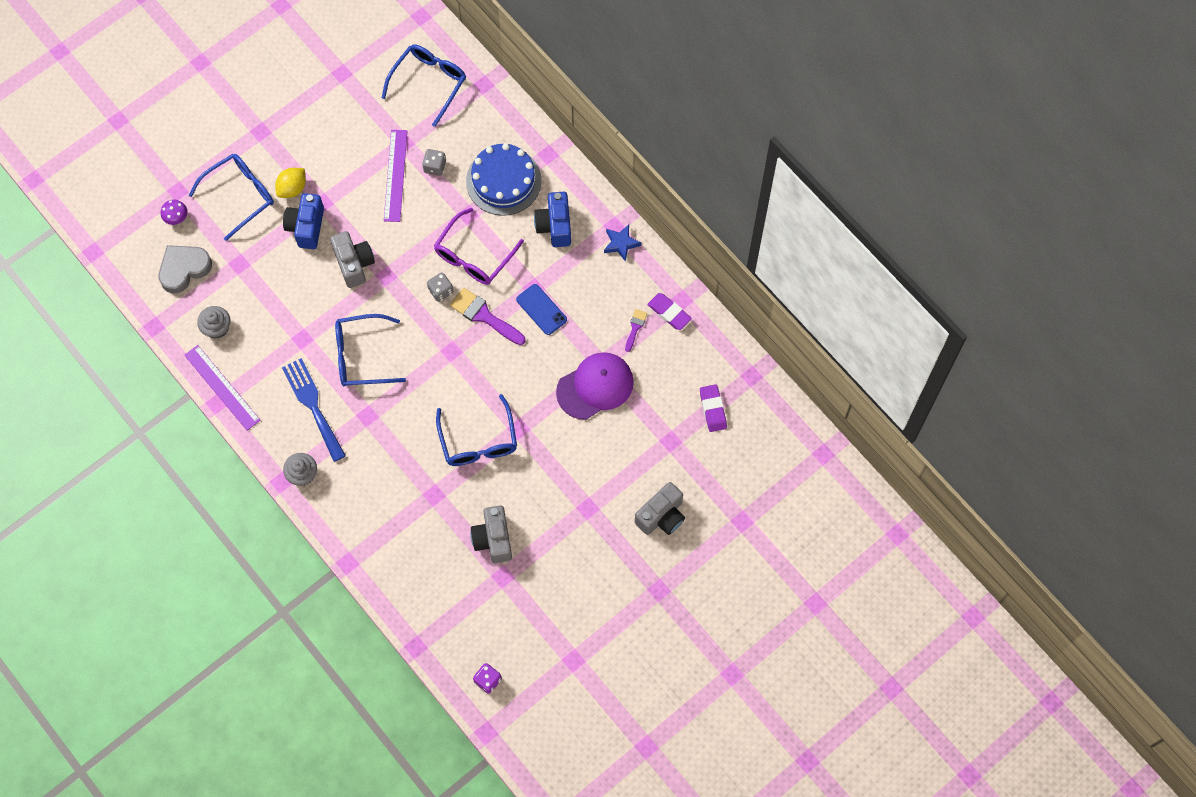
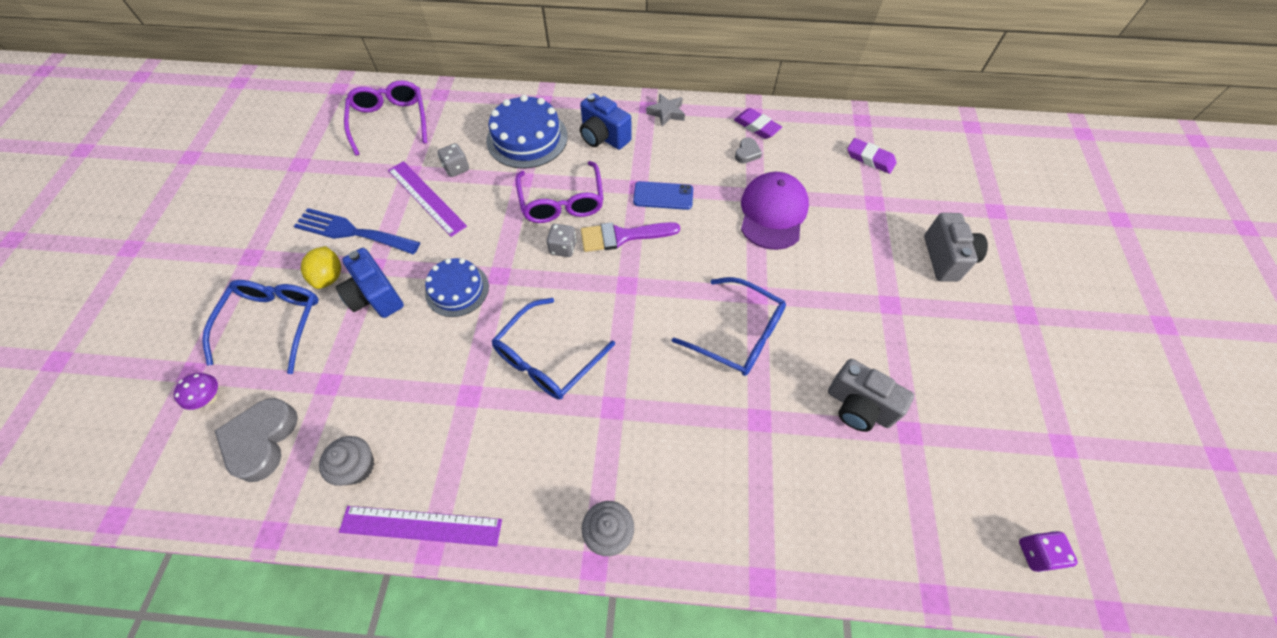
camera: 45 degrees left, 10 degrees down
(313, 405) = (546, 449): blue fork -> blue fork (352, 232)
(354, 264) = (457, 289): grey camera -> blue cake
(429, 83) = (390, 121): blue glasses -> purple glasses
(621, 244) = (666, 113): blue star -> grey star
(635, 328) = (747, 153): purple brush -> grey heart
(669, 313) = (756, 126): purple eraser -> purple eraser turned 45 degrees clockwise

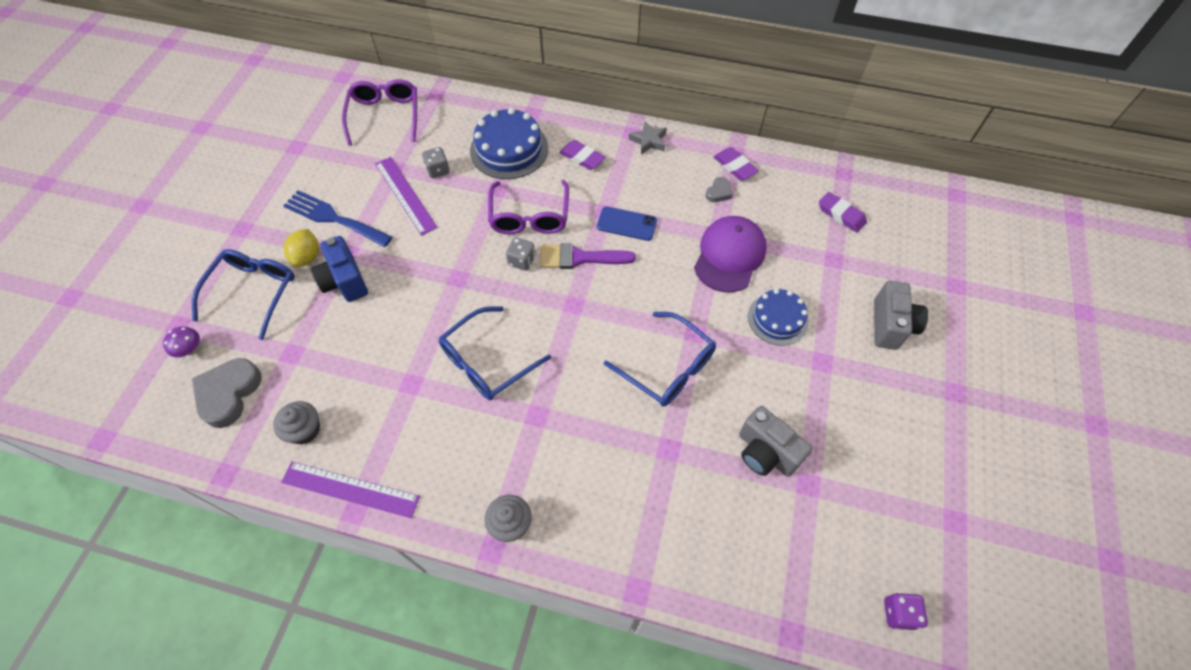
camera: 10 degrees right, 0 degrees up
(457, 289) = (418, 286): blue cake -> blue cake (777, 319)
(603, 137) = (582, 158): blue camera -> purple eraser

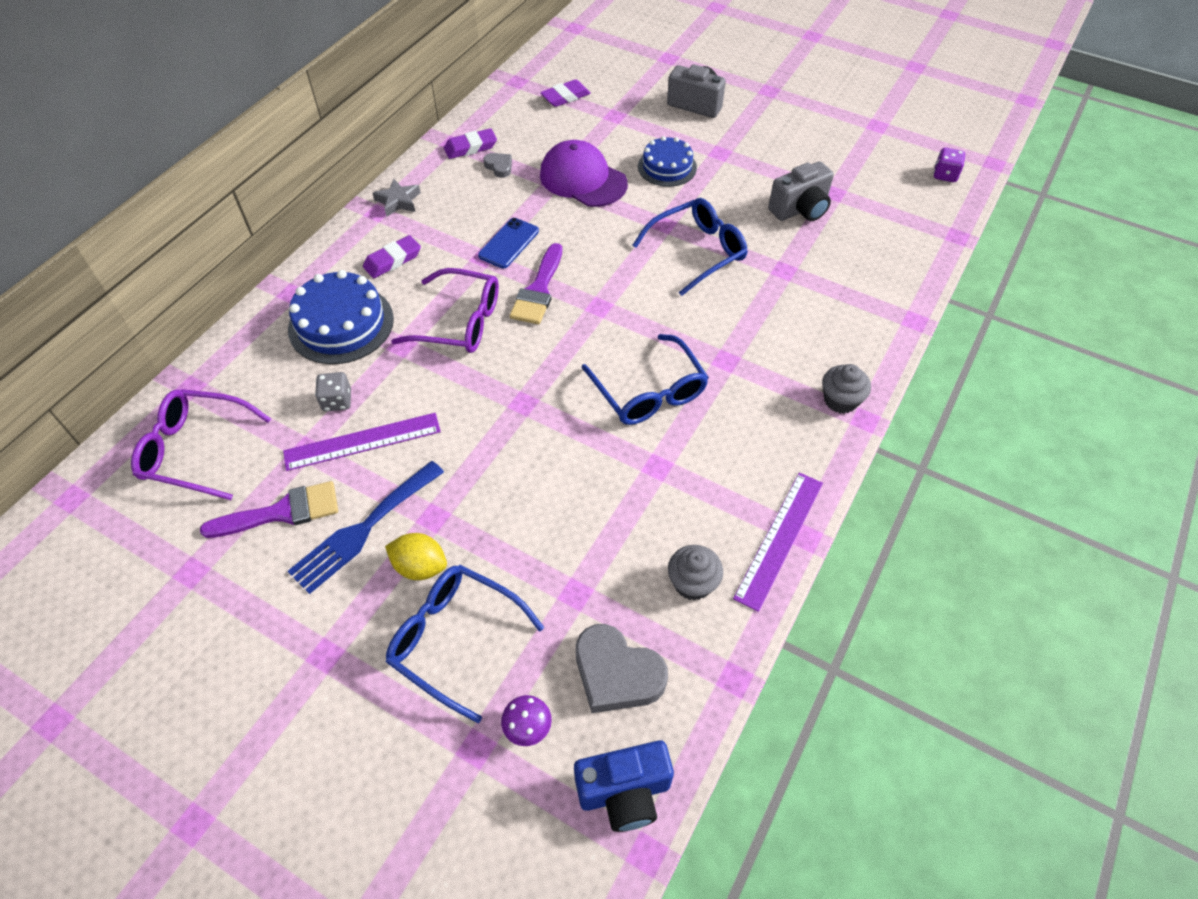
camera: 75 degrees left, 5 degrees down
(343, 173) = (282, 512): none -> purple brush
(345, 281) = (481, 523): blue camera -> blue camera (624, 792)
(522, 261) = (522, 340): grey dice -> none

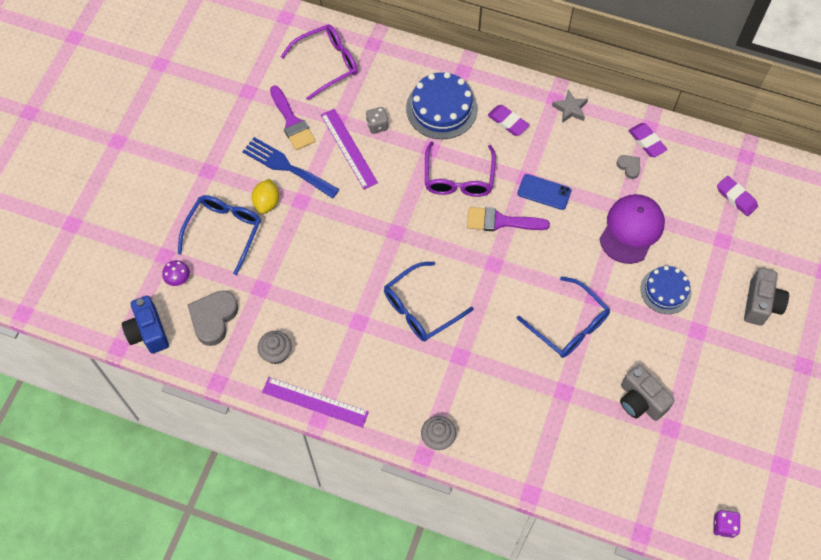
camera: 80 degrees right, 10 degrees up
(195, 450) = (327, 64): purple glasses -> purple glasses turned 60 degrees clockwise
(499, 167) = (629, 167): grey heart -> grey heart turned 75 degrees counterclockwise

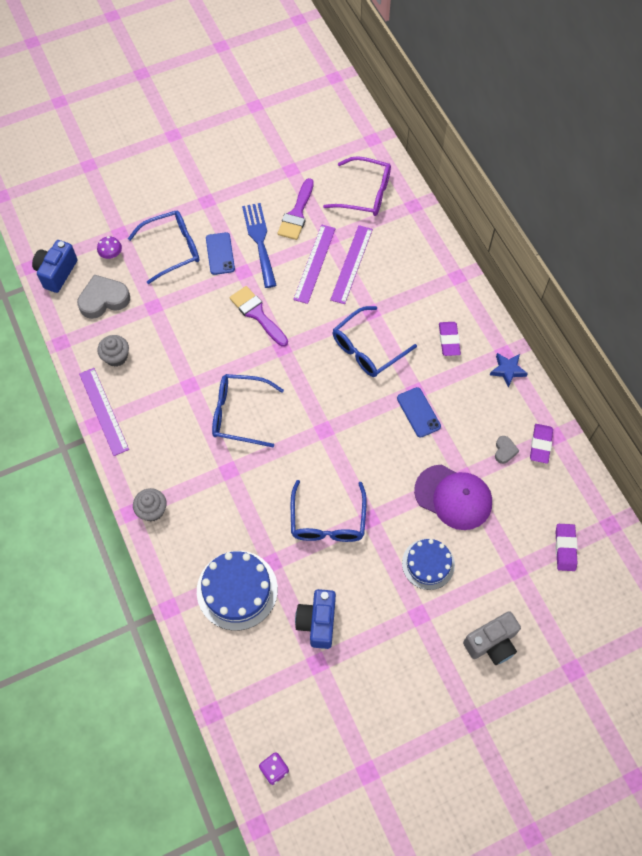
camera: 45 degrees right, 0 degrees up
(267, 202) = (220, 253): yellow lemon -> blue phone
(377, 125) = (352, 264): grey dice -> purple ruler
(441, 108) = (411, 290): blue cake -> blue cake (237, 590)
(458, 178) = (367, 349): purple glasses -> blue glasses
(501, 221) = (363, 405): purple brush -> purple brush (257, 314)
(570, 109) = (507, 370): grey star -> blue star
(631, 229) = (453, 497): purple cap -> purple cap turned 45 degrees clockwise
(640, 401) = (317, 622): grey camera -> blue camera

